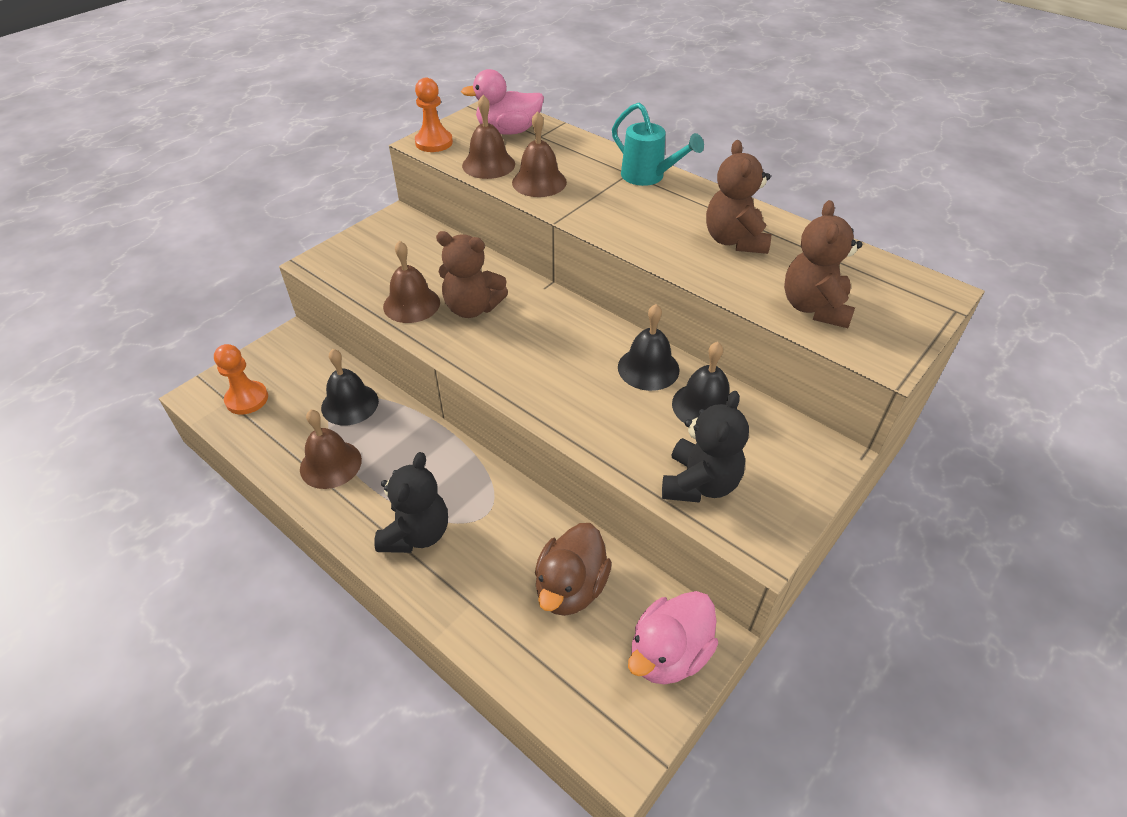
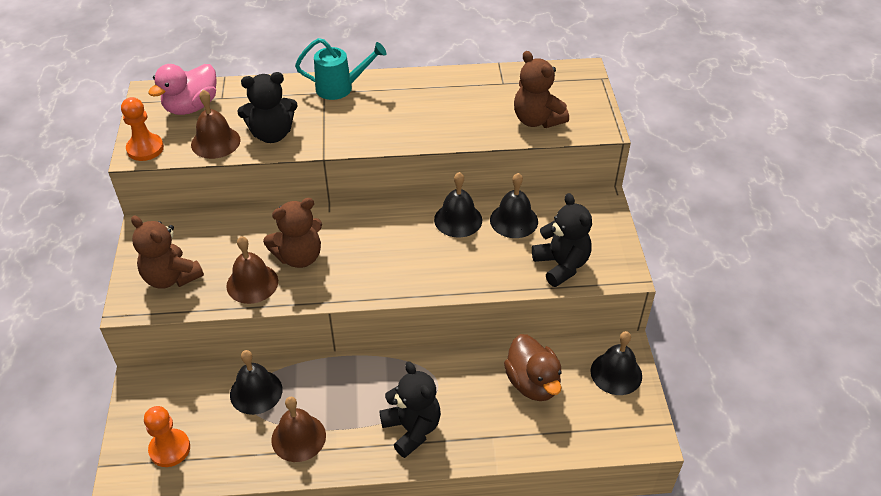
camera: 45 degrees left, 0 degrees up
(539, 182) = (272, 134): brown bell -> black teddy bear
(669, 654) = (616, 373): pink duck -> black bell
(734, 240) = (447, 103): brown teddy bear -> brown teddy bear (171, 277)

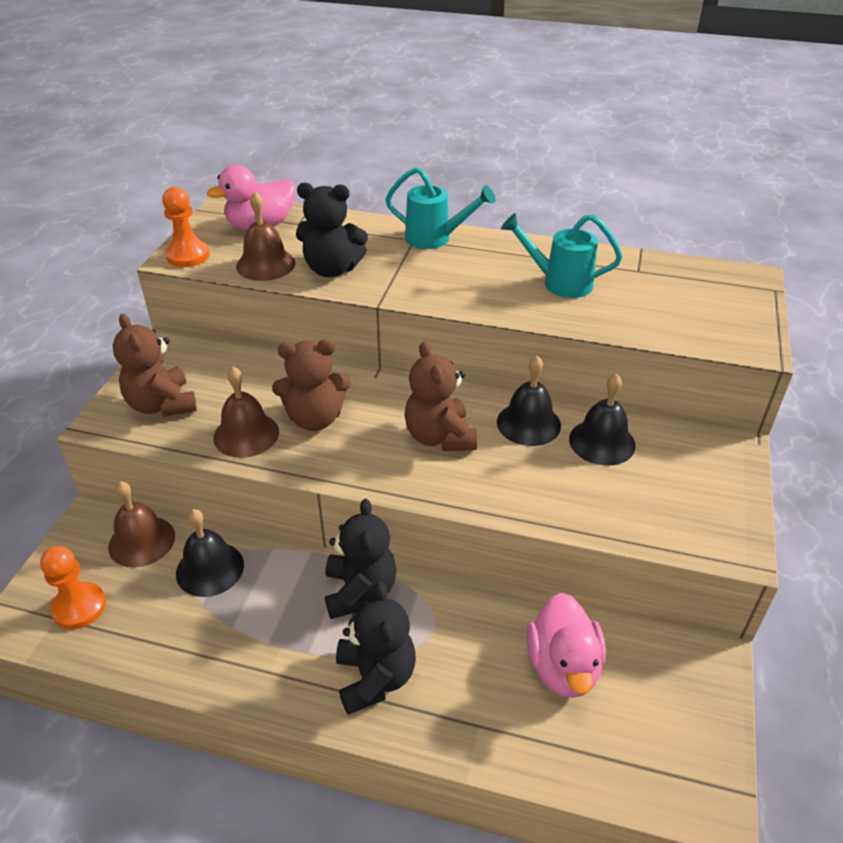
camera: 20 degrees right, 5 degrees down
(298, 437) = (230, 642): brown bell -> brown bell (141, 541)
(450, 107) = (559, 283): none -> turquoise watering can
(532, 383) = (563, 667): brown duck -> pink duck
(537, 120) = (667, 319): brown teddy bear -> brown teddy bear (439, 437)
(561, 265) = (647, 515): black teddy bear -> black teddy bear (360, 591)
(616, 373) = (689, 690): black bell -> none

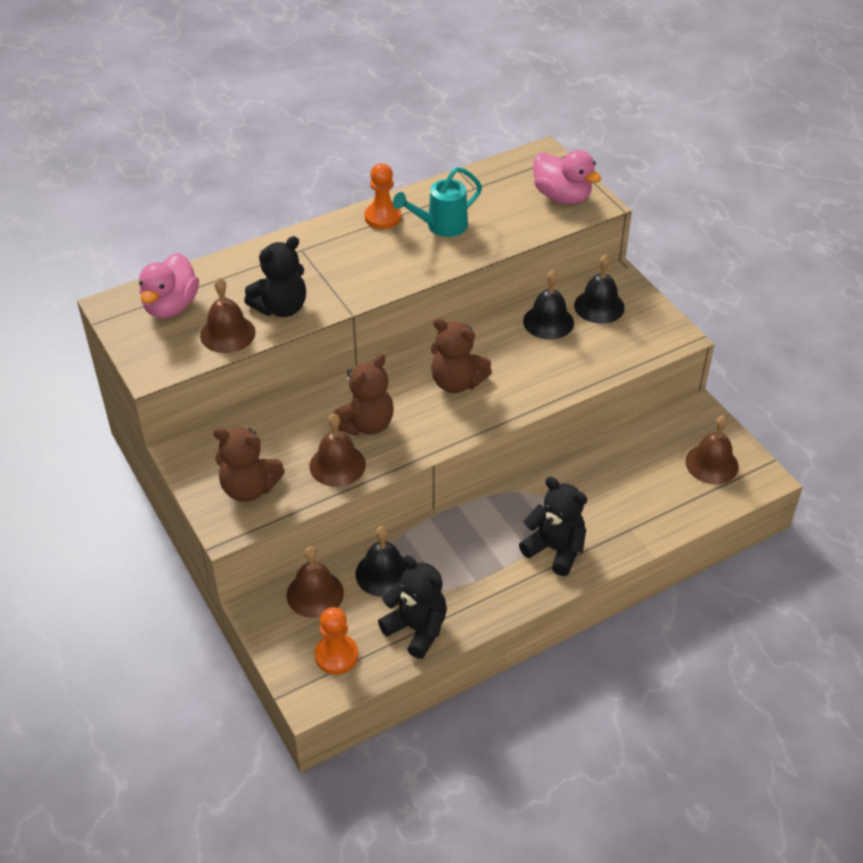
camera: 45 degrees left, 5 degrees up
(188, 255) = (156, 363): orange pawn -> orange pawn (383, 217)
(360, 591) = (488, 515): black teddy bear -> black teddy bear (417, 629)
(435, 239) = (315, 240): turquoise watering can -> none
(528, 423) = (495, 338): black bell -> black bell (599, 306)
(563, 667) = (637, 469): pink duck -> pink duck (562, 196)
(661, 732) = (712, 464): none -> brown bell

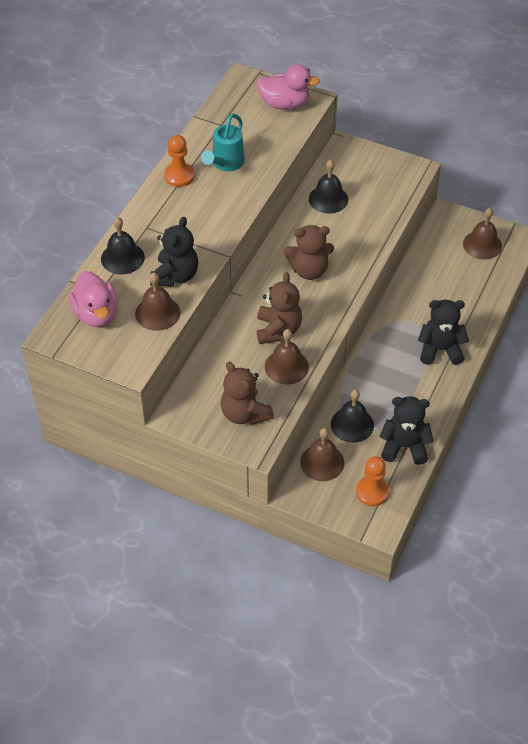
camera: 35 degrees left, 5 degrees up
(249, 488) = (244, 414): brown teddy bear -> brown teddy bear turned 75 degrees clockwise
(599, 306) = (350, 172): black bell -> black bell (122, 258)

